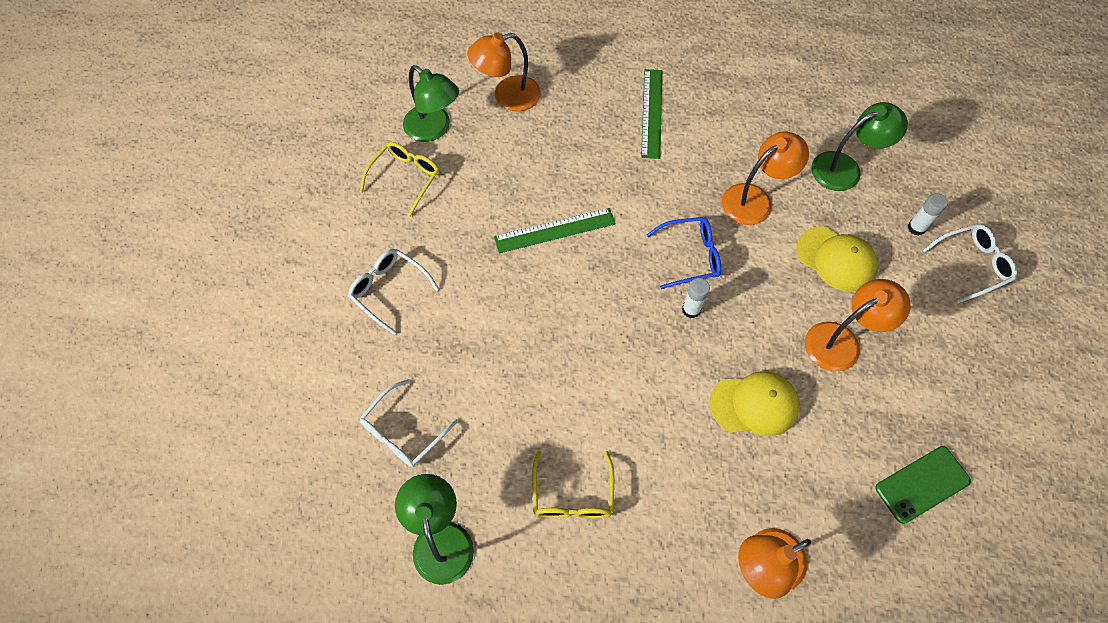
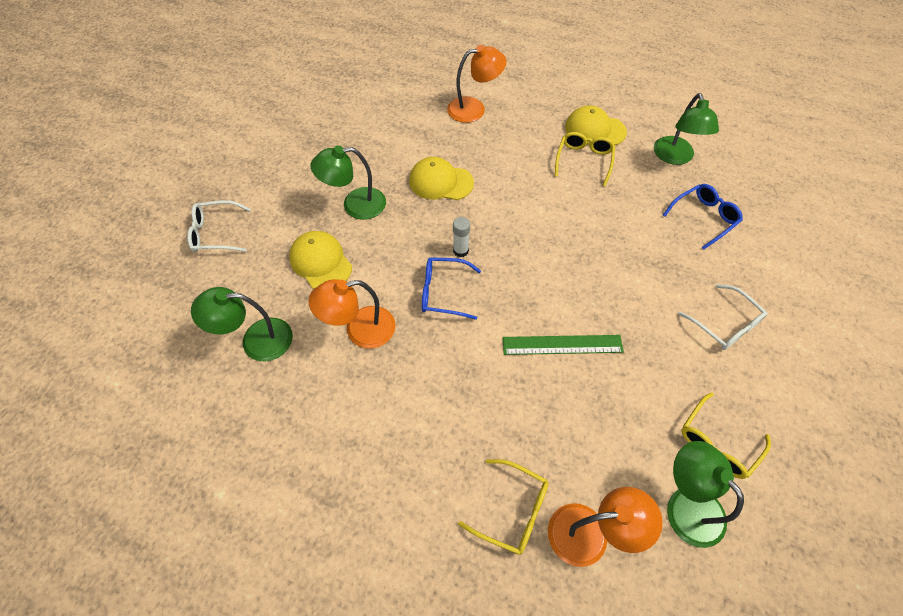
camera: 165 degrees left, 5 degrees down
(404, 431) = (703, 218): white glasses -> blue glasses
(566, 568) = (595, 130): none -> yellow cap
(569, 97) = (512, 510): none -> yellow glasses
(651, 113) = (421, 459): green ruler -> none
(841, 341) = (355, 205): orange lamp -> green lamp
(916, 228) = (235, 271): white glue stick -> none
(922, 484) = (356, 123): green phone -> none

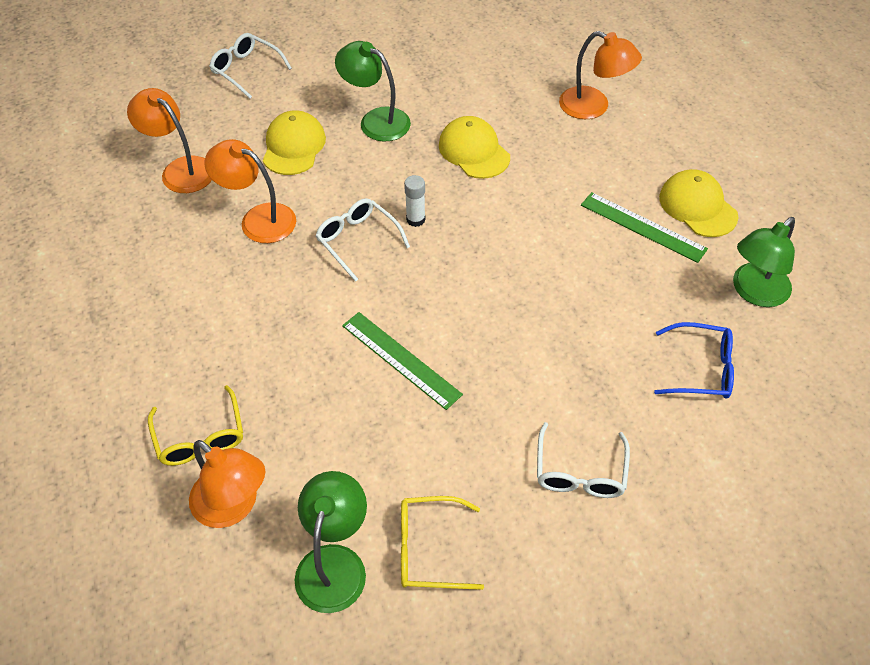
camera: 45 degrees right, 5 degrees down
(256, 340) = (180, 169): green lamp -> orange lamp
(443, 292) = (358, 241): blue glasses -> white glasses
(584, 161) = (643, 227): yellow glasses -> green ruler

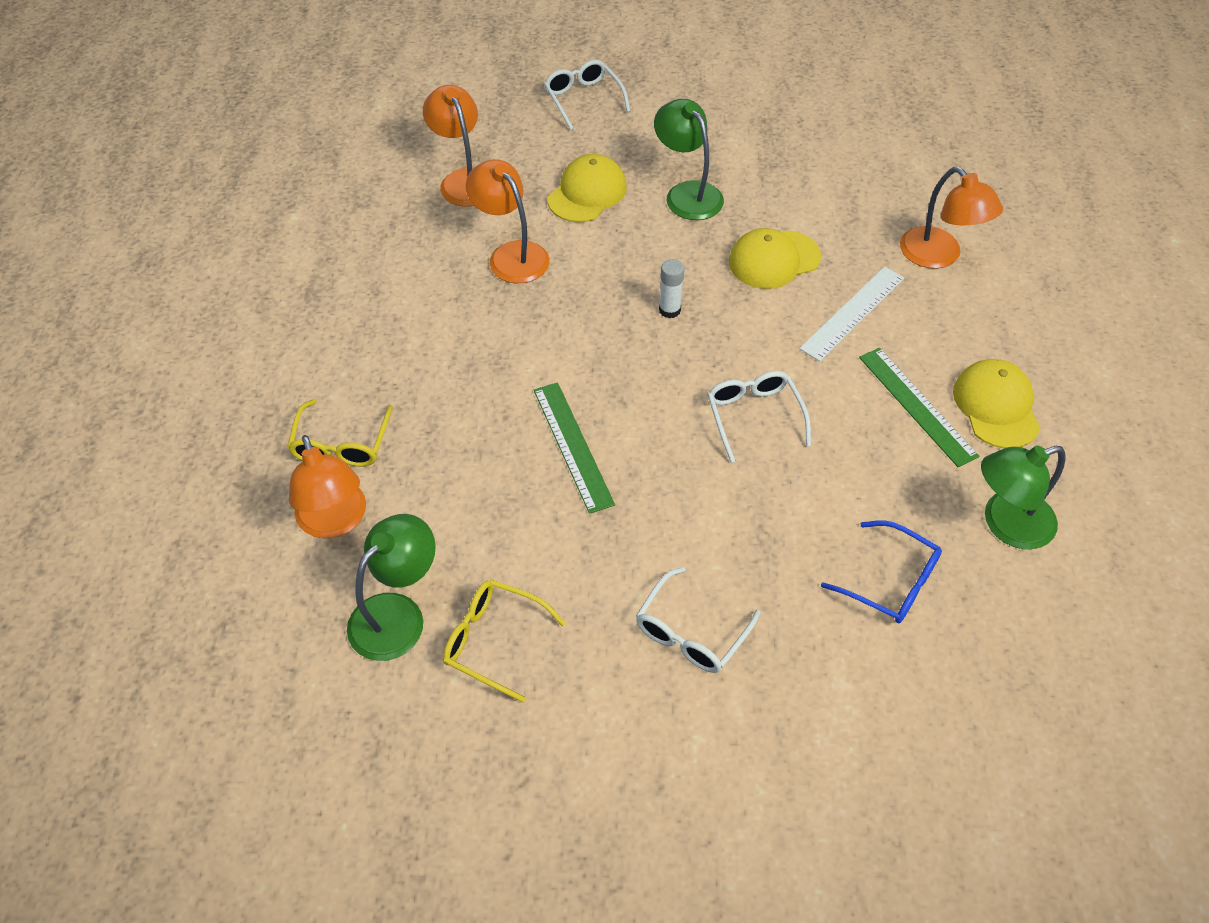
camera: 25 degrees right, 0 degrees up
(358, 241) = (597, 311): white glasses -> white glasses (754, 416)
(474, 151) = (774, 260): yellow cap -> yellow cap turned 105 degrees counterclockwise
(556, 172) = (853, 313): none -> white ruler

